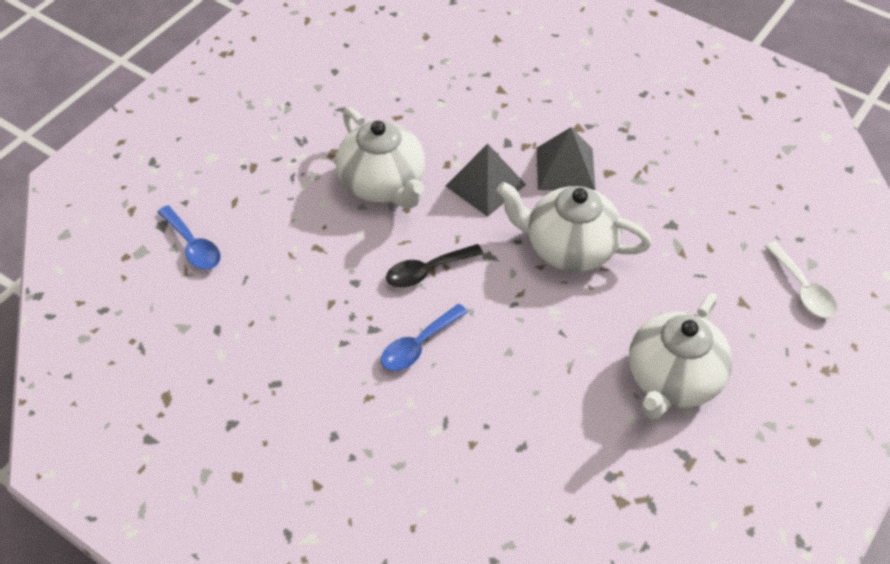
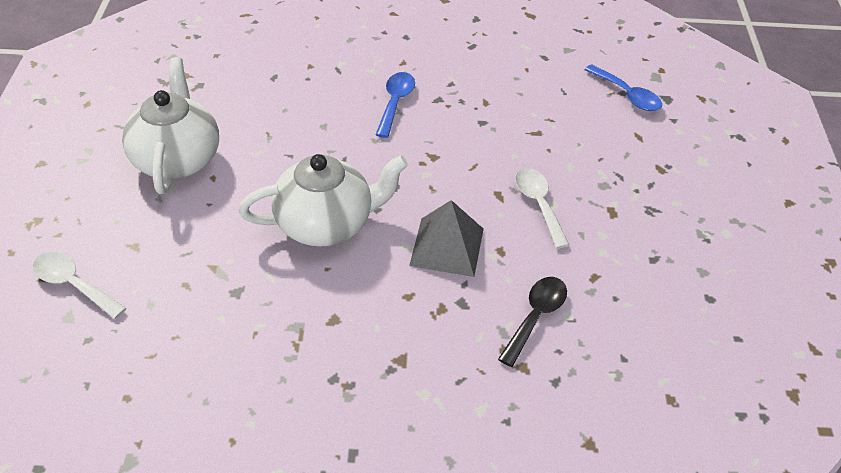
camera: 145 degrees right, 5 degrees down
(193, 245) = (627, 95): blue spoon -> blue spoon turned 150 degrees counterclockwise
(383, 184) = (538, 204): white teapot -> white spoon
(427, 271) = (434, 153): black spoon -> black spoon (535, 317)
(565, 169) = (381, 301): grey pyramid -> none

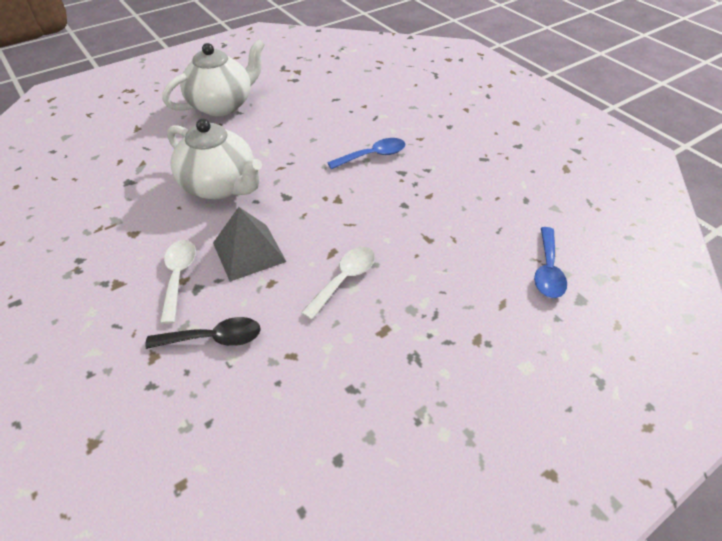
camera: 55 degrees right, 0 degrees up
(74, 284) = (91, 125): white spoon -> white spoon (178, 277)

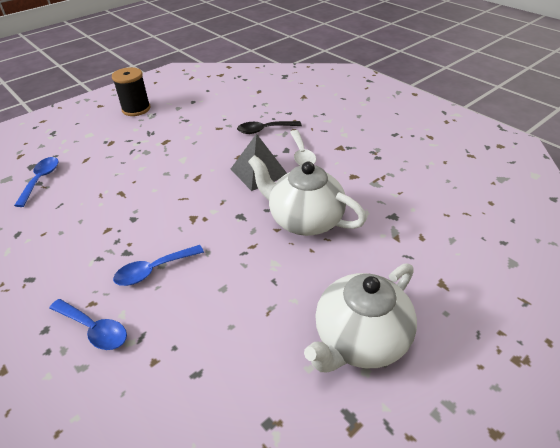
camera: 175 degrees right, 5 degrees down
(344, 280) = (188, 162): white spoon -> none
(411, 123) = (94, 329): none -> blue spoon
(460, 444) = (136, 109): none -> black spool

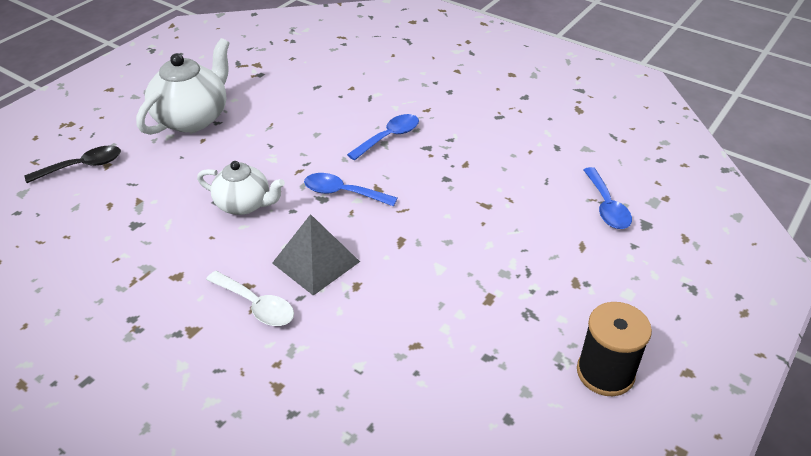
camera: 165 degrees right, 0 degrees up
(94, 329) = (410, 96): blue spoon -> blue spoon (343, 193)
(264, 130) = (329, 352): black spoon -> black spoon (82, 166)
(301, 154) = (256, 305): white spoon -> white spoon turned 150 degrees clockwise
(304, 220) = (244, 204): white teapot -> white teapot, size x0.64

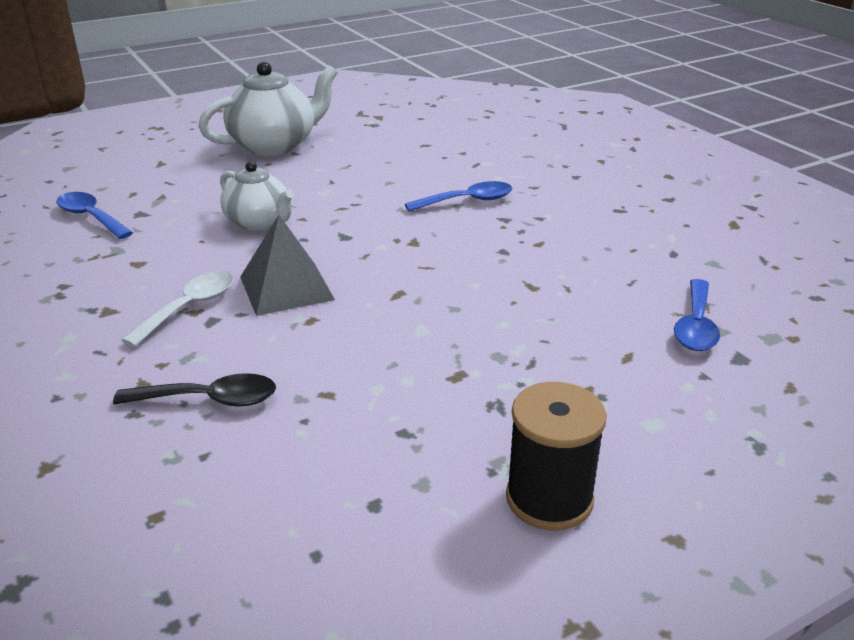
camera: 25 degrees right, 10 degrees down
(82, 166) = (138, 160): black spoon -> black spoon (209, 400)
(256, 305) = (189, 308): white spoon -> white spoon turned 120 degrees counterclockwise
(343, 193) = (372, 236): blue spoon -> blue spoon (91, 217)

